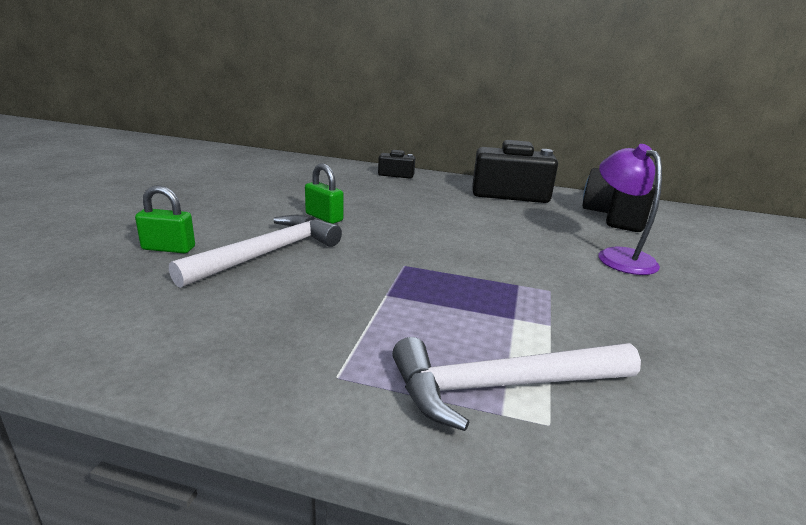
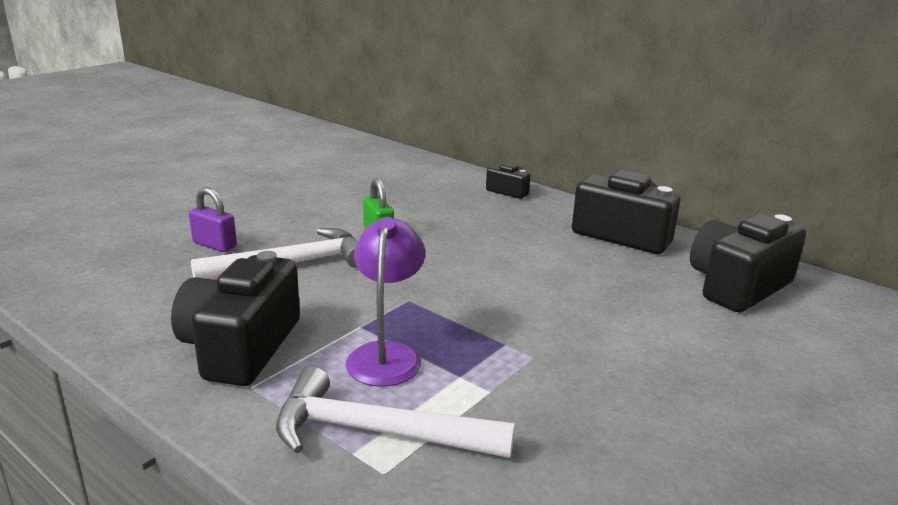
camera: 25 degrees right, 0 degrees up
(168, 248) = (214, 245): green padlock -> purple padlock
(288, 339) = (241, 347): none -> black camera
(618, 256) = (668, 337): purple lamp -> purple lamp (386, 354)

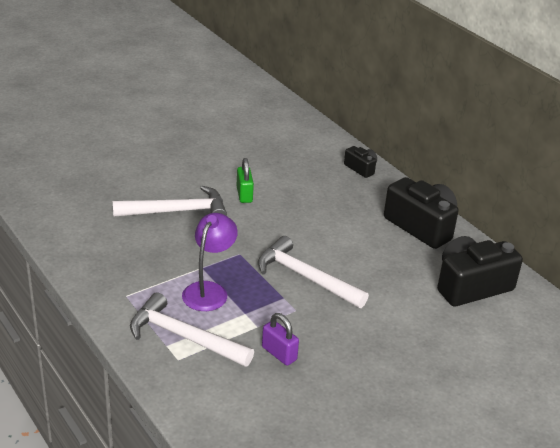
camera: 15 degrees right, 10 degrees up
(214, 245) = (133, 185): purple padlock -> purple padlock (279, 353)
(241, 347) = (128, 268): black camera -> none
(519, 313) = (305, 277): none -> white hammer

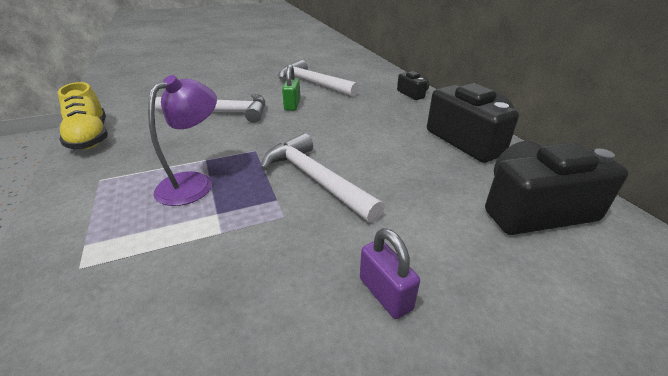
camera: 15 degrees right, 0 degrees up
(72, 253) = (90, 137): none -> yellow shoe
(184, 337) = (116, 235): white hammer -> white hammer (313, 83)
(279, 353) = (224, 277): purple padlock -> purple padlock (385, 293)

